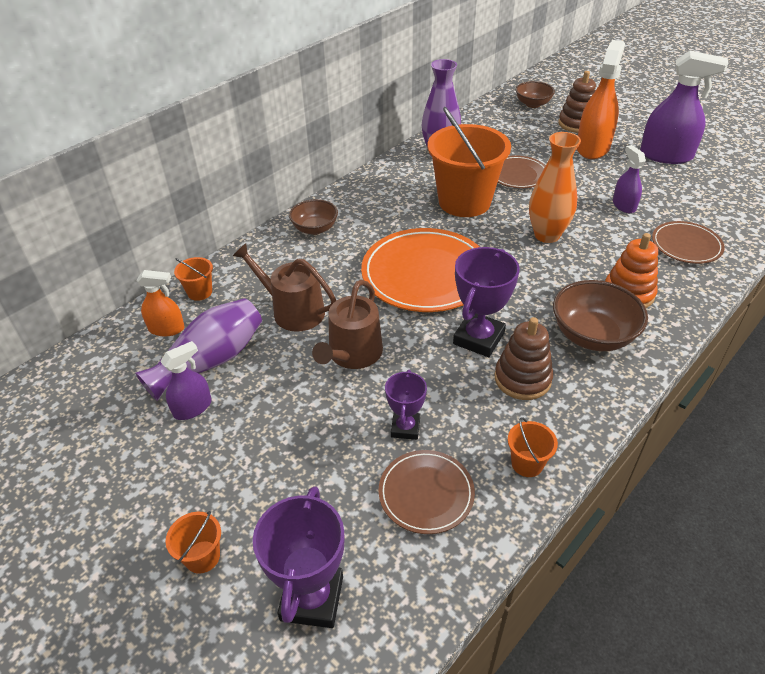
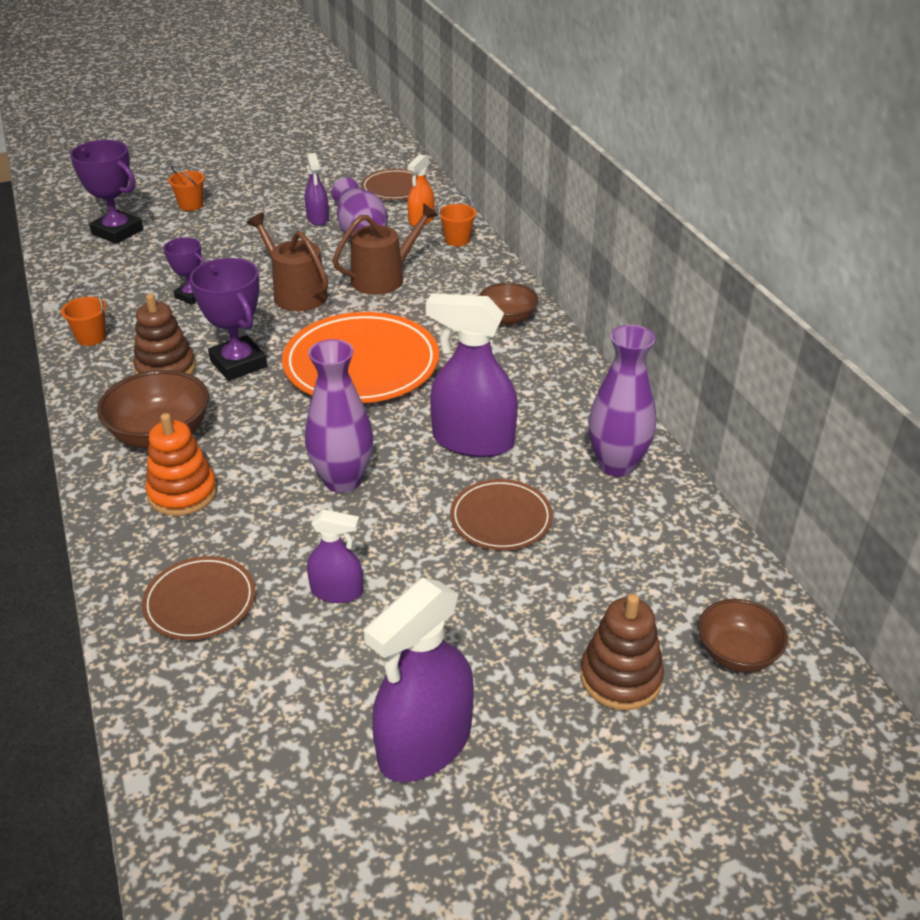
camera: 115 degrees right, 5 degrees down
(426, 493) = (128, 288): brown plate -> brown plate (395, 188)
(464, 202) = (473, 441): orange bucket -> purple spray bottle
(547, 235) = (343, 480): orange vase -> purple vase
(592, 148) = (521, 651): orange spray bottle -> none

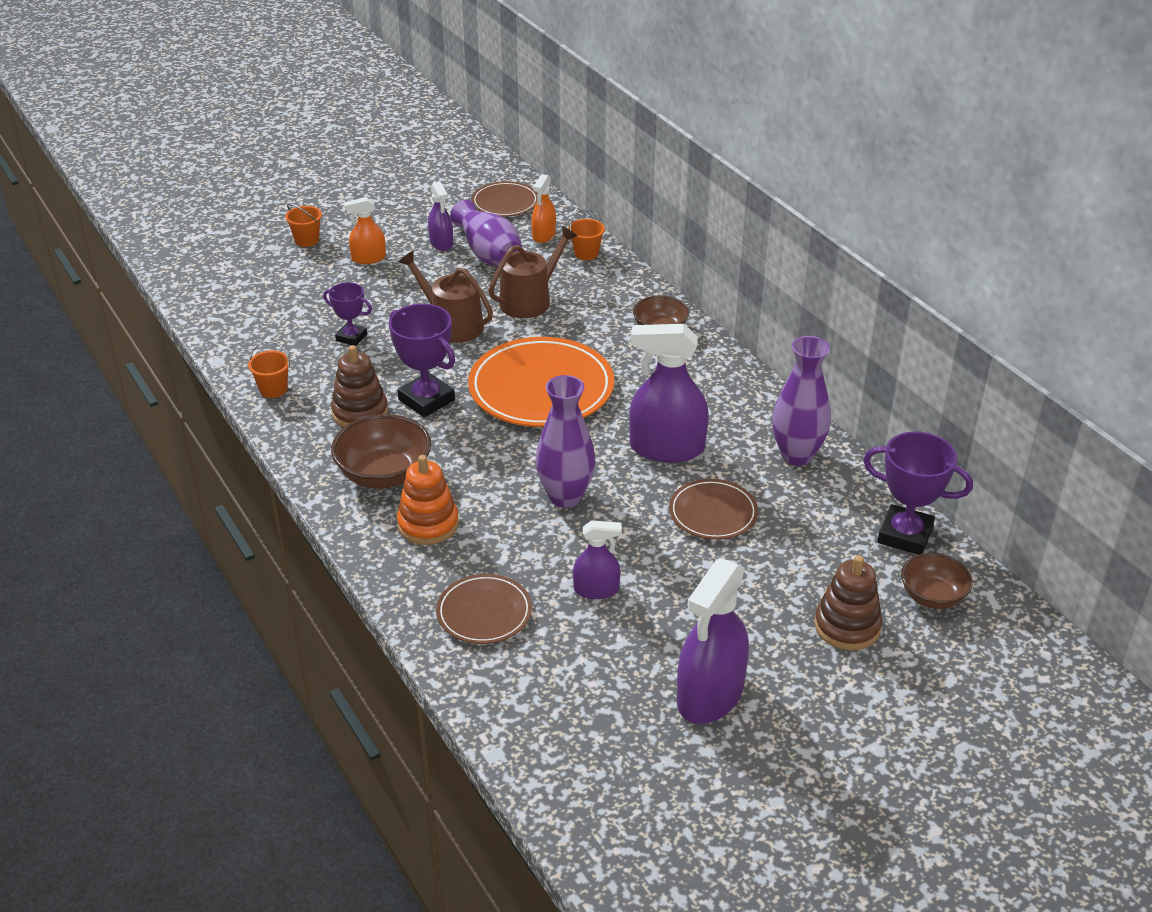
camera: 10 degrees left, 0 degrees up
(117, 232) = (245, 277): purple trophy -> purple trophy (905, 535)
(242, 226) = (368, 258): none -> orange spray bottle

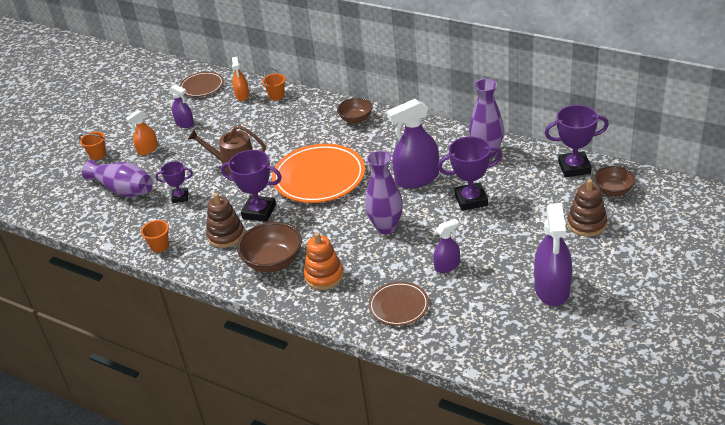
camera: 25 degrees left, 0 degrees up
(489, 253) = (219, 118): purple vase -> purple vase (123, 190)
(530, 300) = (268, 133): brown watering can -> none
(713, 513) = (471, 200): brown plate -> purple trophy

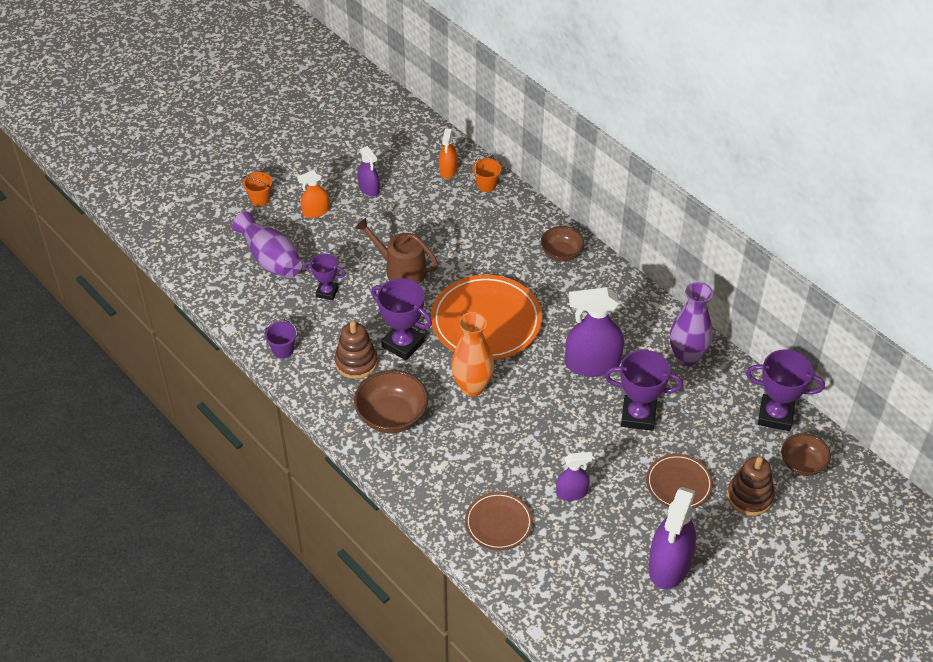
camera: 15 degrees right, 10 degrees up
(160, 246) = (283, 350): orange bucket -> purple bucket
(202, 86) = (408, 140): brown plate -> brown plate (679, 484)
(324, 276) = (437, 455): orange stacking toy -> none
(329, 222) = (472, 387): none -> orange vase
(386, 227) = (529, 417): purple vase -> none

